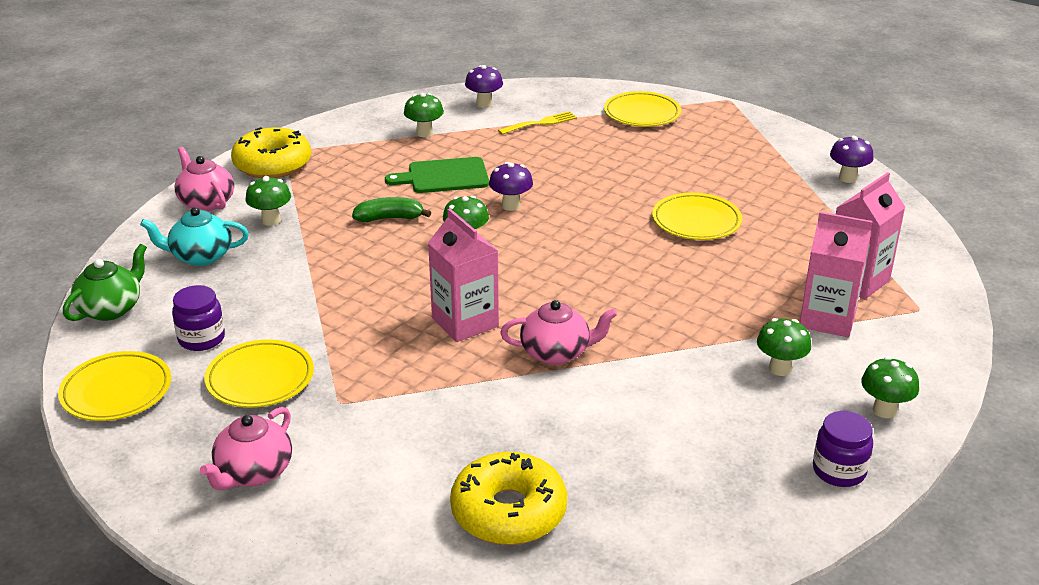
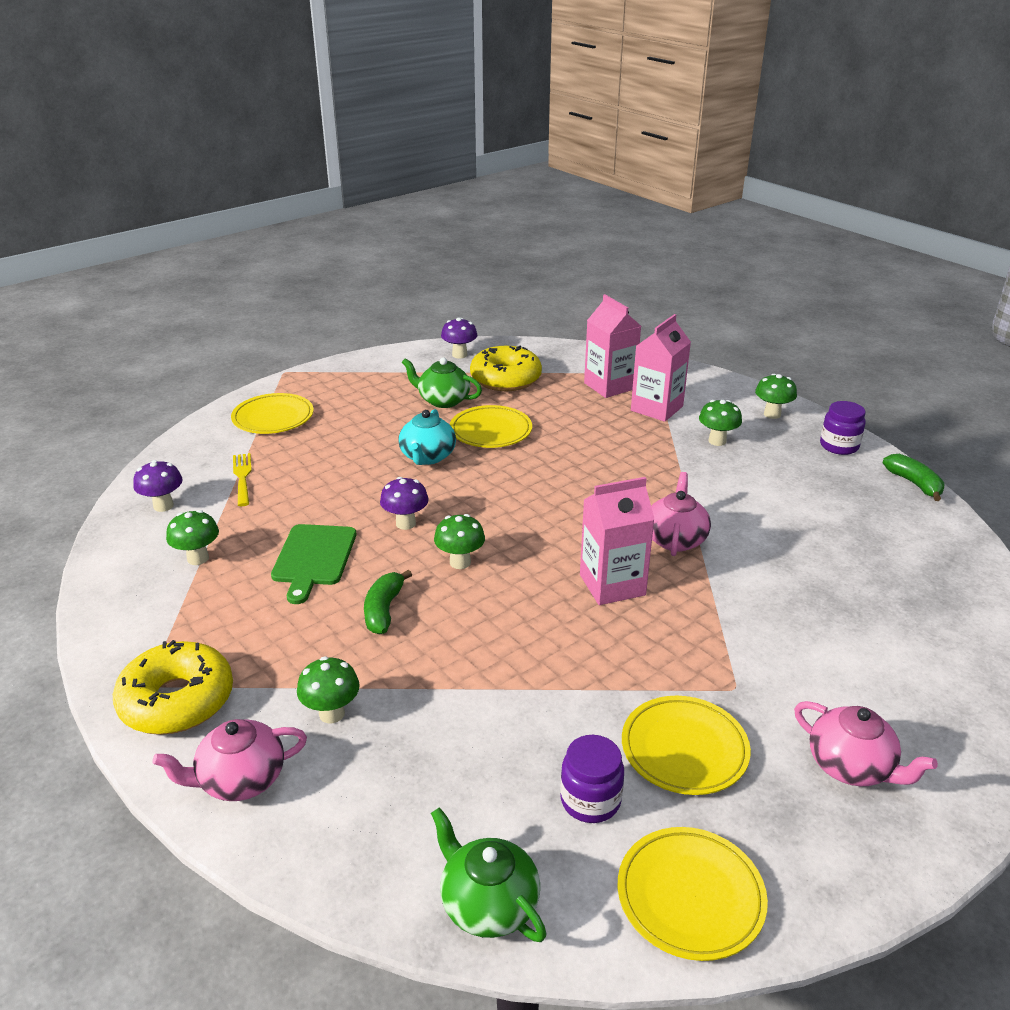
camera: 75 degrees left, 0 degrees up
(200, 256) = (389, 793): turquoise teapot -> turquoise teapot (427, 457)
(508, 512) = (897, 601): yellow donut -> yellow donut (505, 379)
(738, 186) = (443, 400): none -> green teapot
(782, 539) = (914, 483): none -> green banana

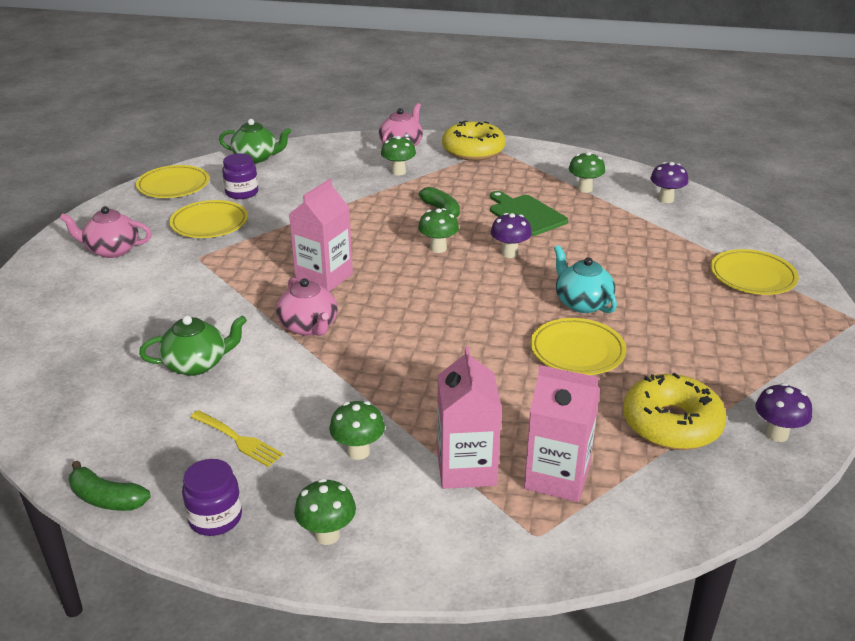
camera: 140 degrees right, 0 degrees up
(242, 477) = (666, 232): yellow fork -> yellow fork (238, 440)
(443, 400) = (673, 362): green teapot -> green teapot (197, 364)

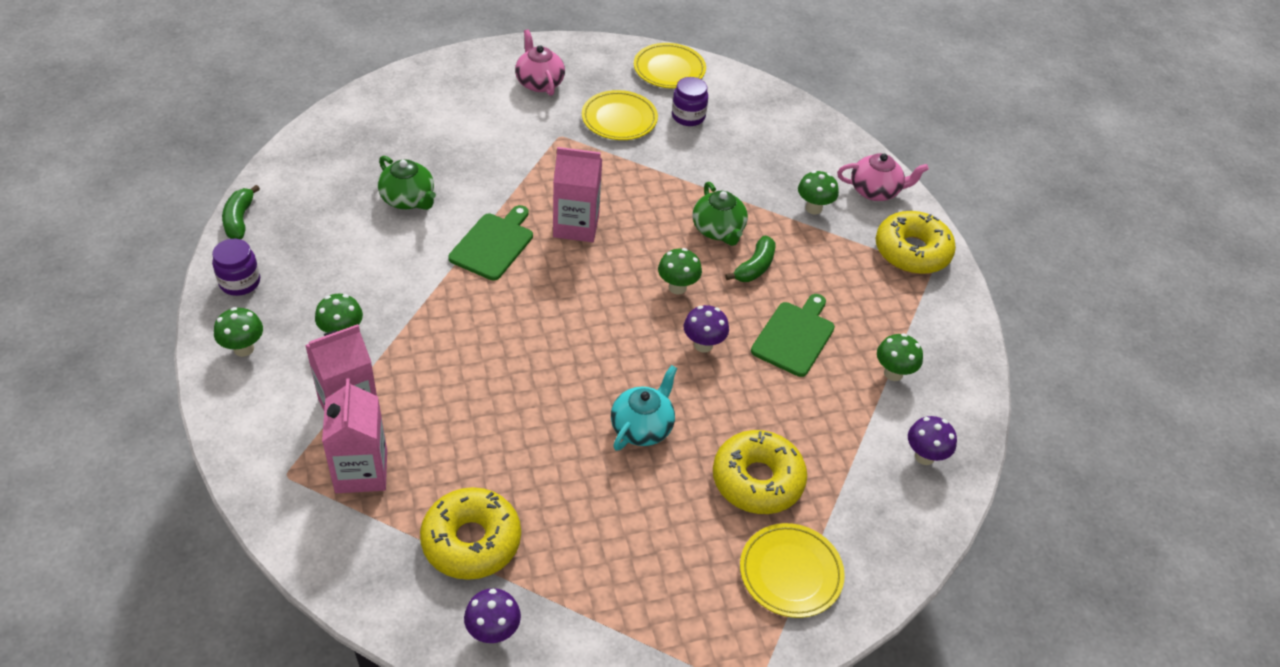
camera: 60 degrees right, 15 degrees up
(238, 440) = (327, 260): yellow fork -> none
(256, 158) = (763, 98): green teapot -> green teapot (718, 230)
(309, 327) = (493, 244): pink teapot -> green cutting board
(577, 351) = (554, 443): yellow plate -> none
(660, 267) = (757, 480): none -> yellow donut

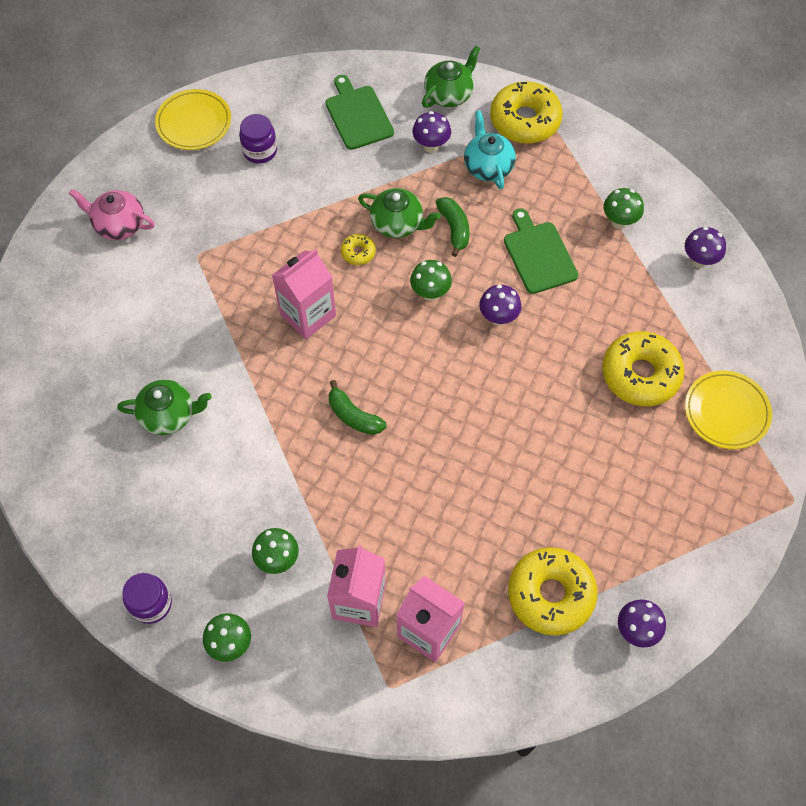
camera: 45 degrees left, 15 degrees up
(239, 220) = (74, 561): green banana -> green banana (354, 416)
(493, 244) = (276, 386): green cutting board -> green cutting board (358, 115)
(619, 119) = (218, 200): yellow plate -> none
(642, 427) = (539, 412): turquoise teapot -> turquoise teapot (488, 166)
(664, 222) = (358, 252): none -> yellow donut
(813, 208) = (431, 146): green mushroom -> purple mushroom
(875, 191) = (449, 94): pink teapot -> green teapot

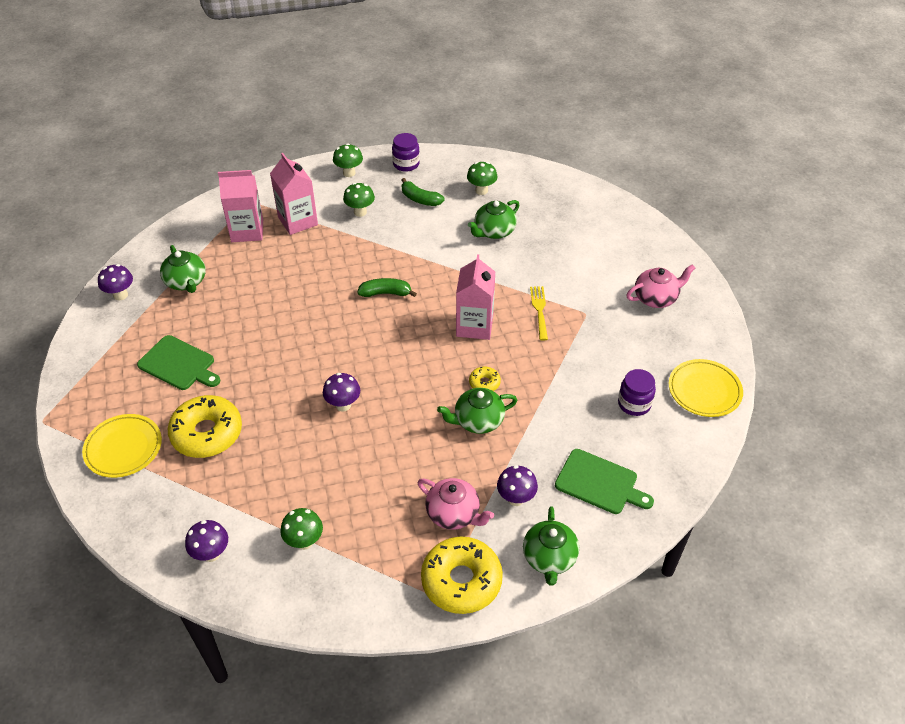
camera: 140 degrees right, 15 degrees down
(233, 288) = (539, 310): none -> yellow fork
(430, 293) = (407, 390): green mushroom -> green mushroom (481, 190)
(454, 228) = (433, 445): green banana -> green banana (420, 199)
(488, 166) = (454, 514): turquoise teapot -> pink teapot
(539, 254) = (350, 469): green cutting board -> green cutting board (179, 364)
(550, 594) = (186, 282): yellow donut -> green teapot

